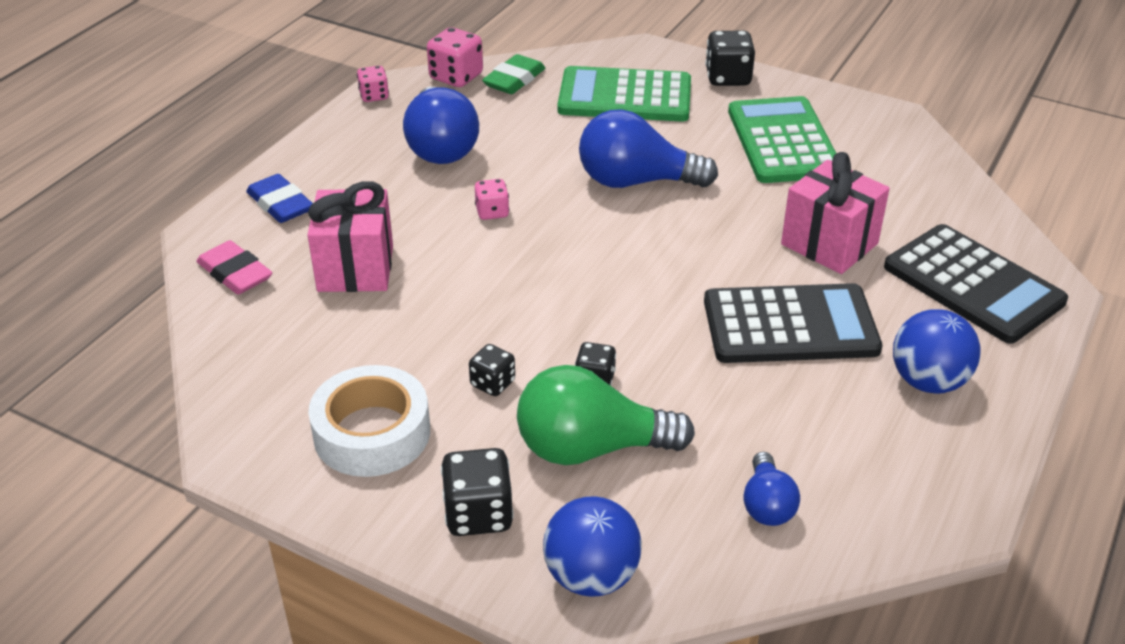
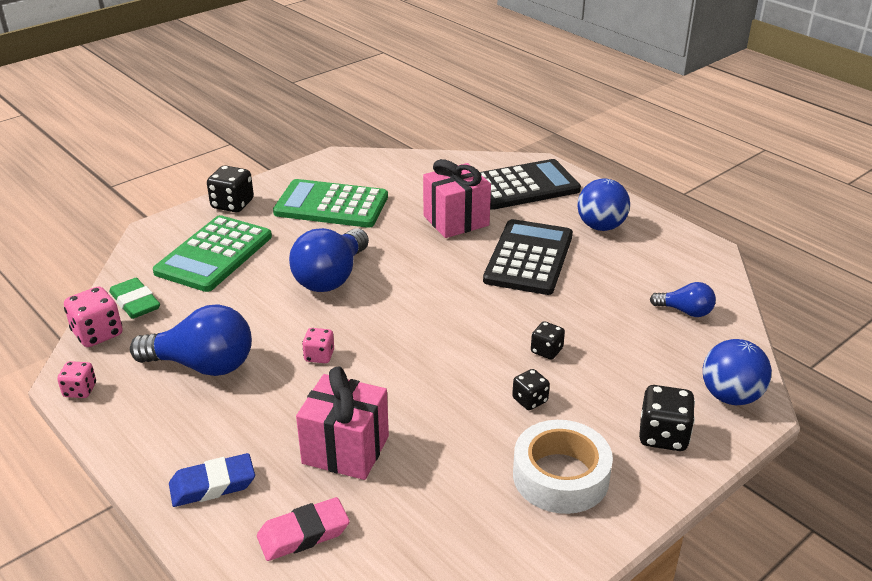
camera: 70 degrees left, 5 degrees down
(591, 448) = (614, 369): green light bulb -> none

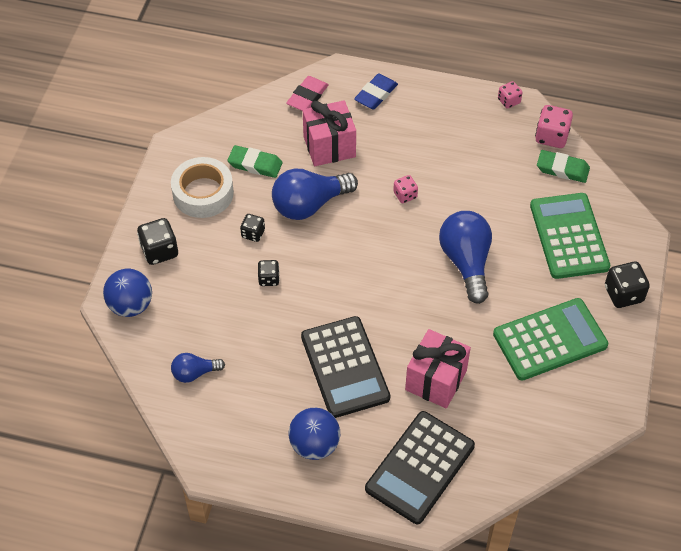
camera: 145 degrees right, 20 degrees up
(203, 365) = (464, 151): blue light bulb -> blue light bulb (309, 205)
(461, 477) = (255, 164): none -> green eraser

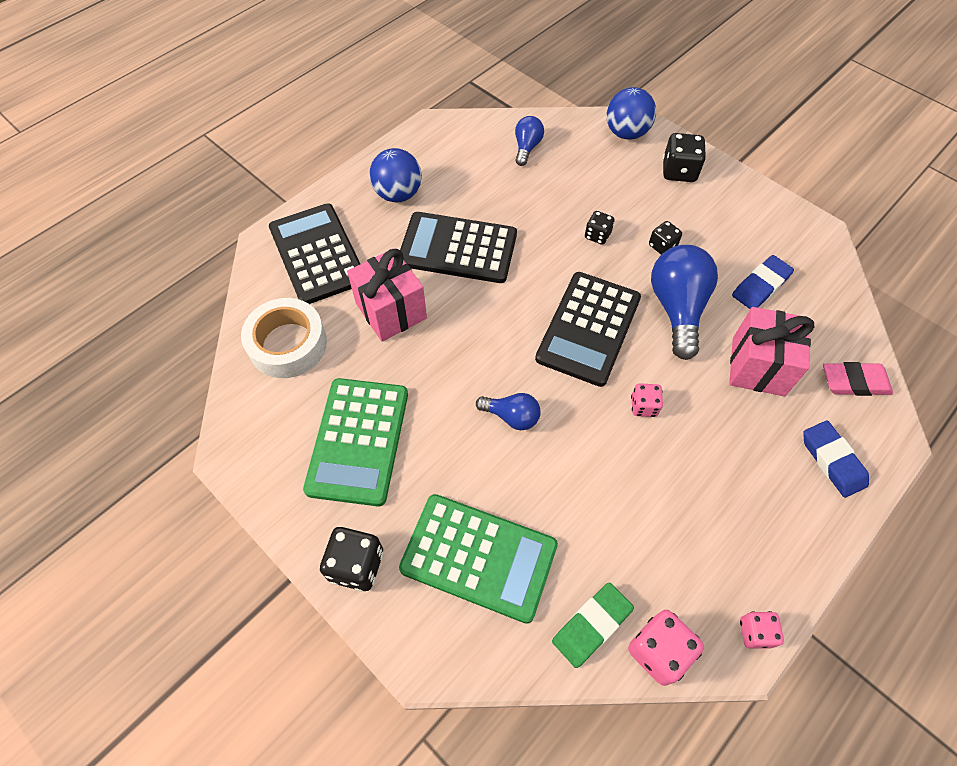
camera: 120 degrees right, 5 degrees up
(203, 193) = (738, 228): white tape -> white tape (288, 344)
(255, 164) = (760, 286): green eraser -> blue eraser
(307, 97) = (854, 382): pink eraser -> pink eraser turned 60 degrees counterclockwise
(363, 249) = (588, 328): none -> black calculator
(466, 262) = (511, 416): blue light bulb -> blue light bulb, size x0.54

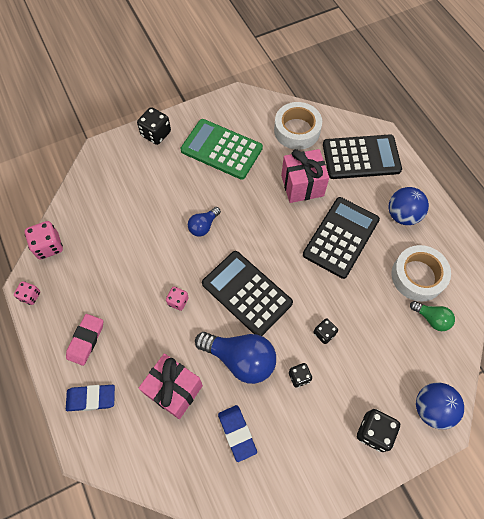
camera: 110 degrees right, 5 degrees up
(479, 167) = (417, 276): none -> white tape
(479, 557) = (133, 184): green calculator -> none
(527, 147) = (431, 318): blue light bulb -> green light bulb
(591, 625) = (76, 222): green eraser -> none
(854, 382) = (134, 453): pink eraser -> pink eraser (86, 340)

